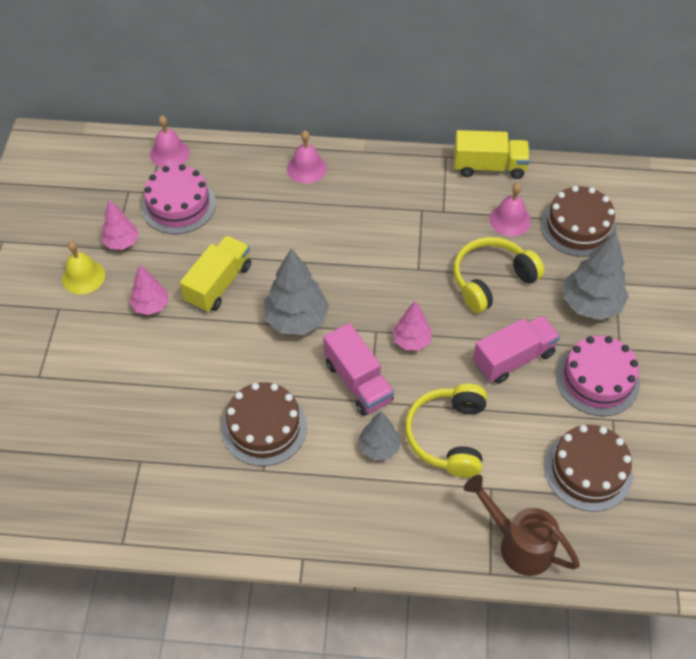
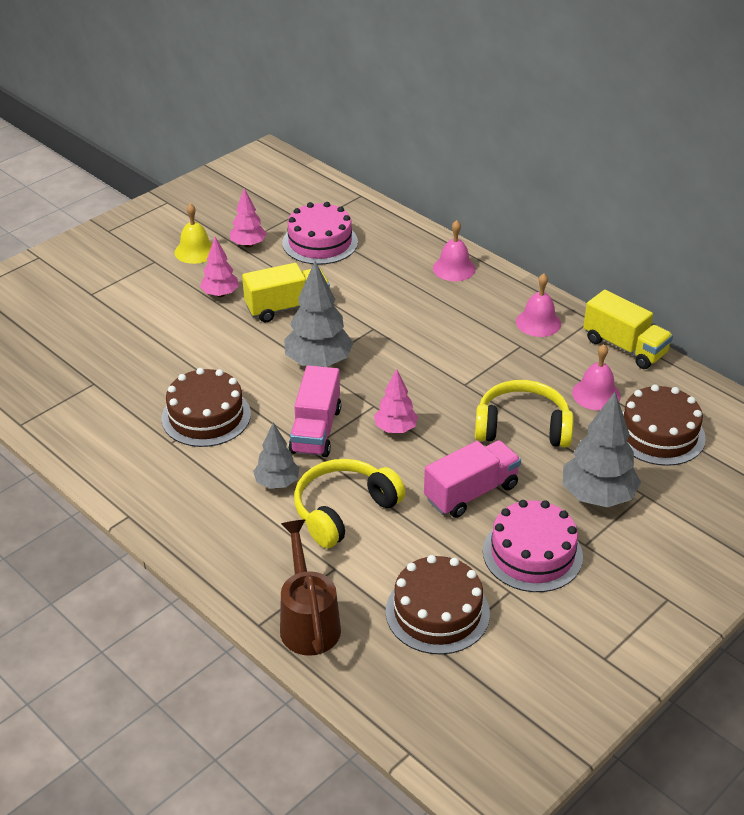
camera: 40 degrees right, 15 degrees down
(169, 153) = (354, 207): pink bell -> pink bell (538, 322)
(513, 358) = (471, 492): pink truck -> pink truck turned 45 degrees counterclockwise

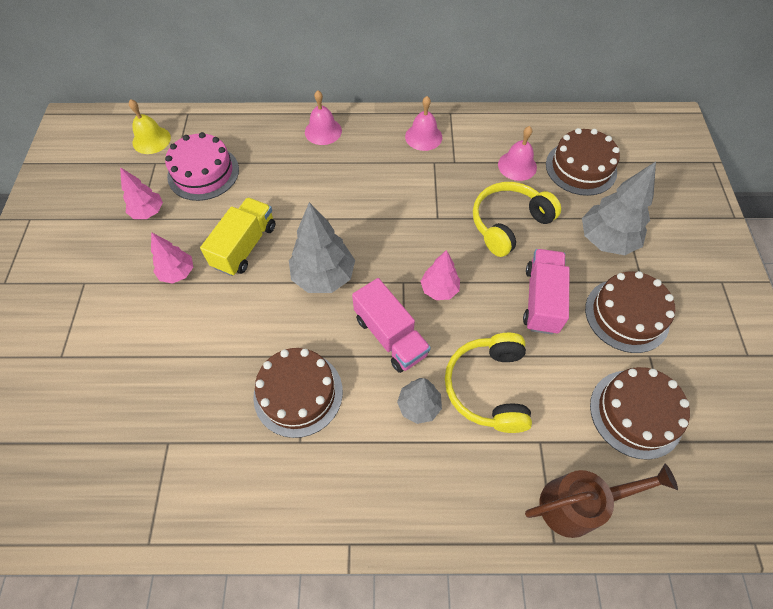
camera: 45 degrees left, 20 degrees up
(195, 251) = (110, 248): yellow bell -> yellow bell (151, 140)
(308, 621) = (578, 504): brown watering can -> brown watering can turned 135 degrees clockwise
(532, 554) = (626, 315): pink cake -> brown cake
(624, 347) = (491, 119): yellow truck -> none

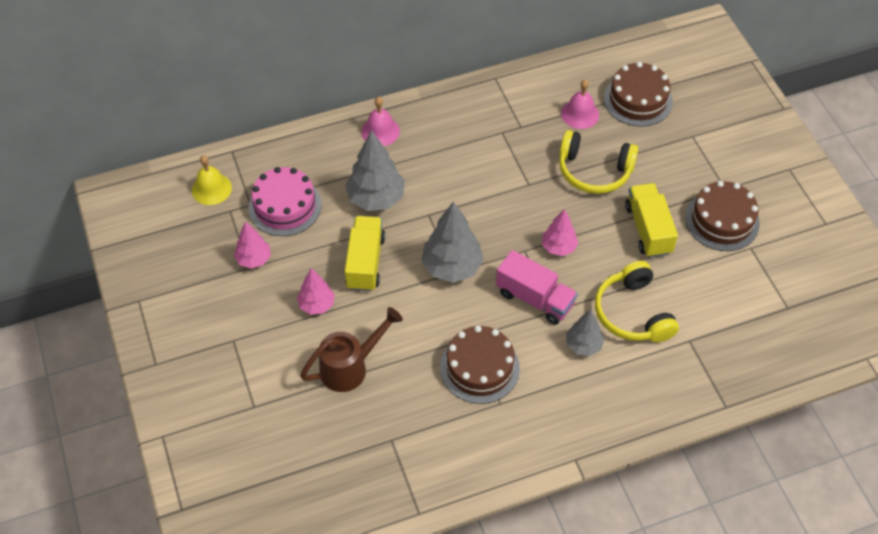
camera: 20 degrees left, 5 degrees down
(423, 137) = (480, 109): pink bell -> none
(508, 223) = (594, 171): yellow headphones -> yellow headphones turned 105 degrees counterclockwise
(541, 300) = (648, 229): pink truck -> yellow truck
(578, 504) = (734, 374): brown watering can -> brown watering can (350, 367)
(606, 240) = (683, 161): grey tree -> grey tree (376, 198)
(636, 413) = (754, 296): brown cake -> none

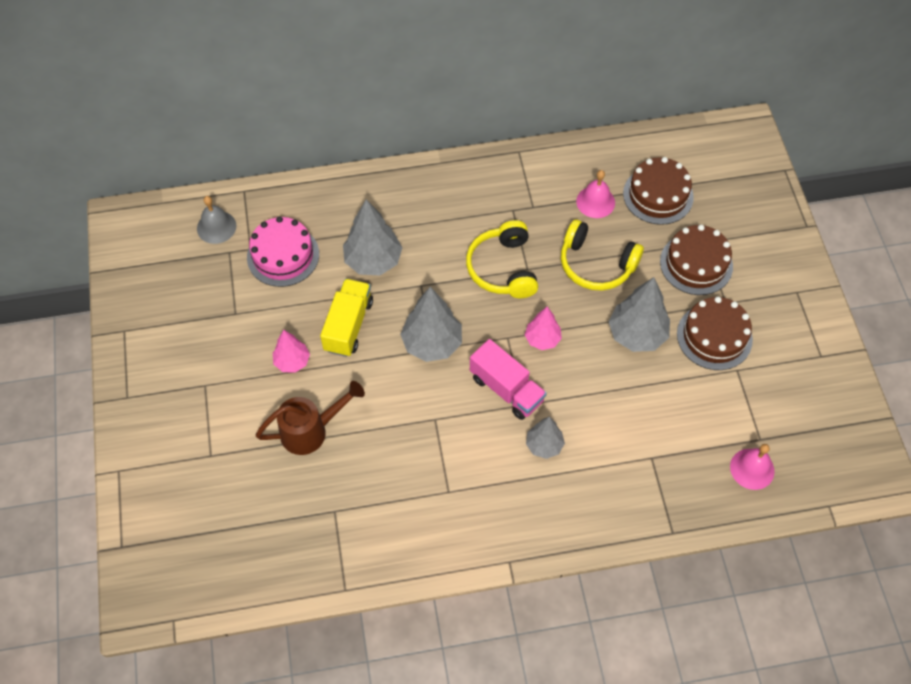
camera: 10 degrees right, 5 degrees up
(211, 189) = (216, 227): yellow bell -> grey bell
(254, 259) = (242, 306): pink tree -> none
(380, 131) = (392, 191): pink bell -> pink bell (752, 469)
(479, 368) = (436, 452): brown cake -> brown cake (696, 264)
(632, 313) = (601, 420): yellow headphones -> yellow headphones (503, 268)
(648, 229) = (637, 334): yellow truck -> grey tree

